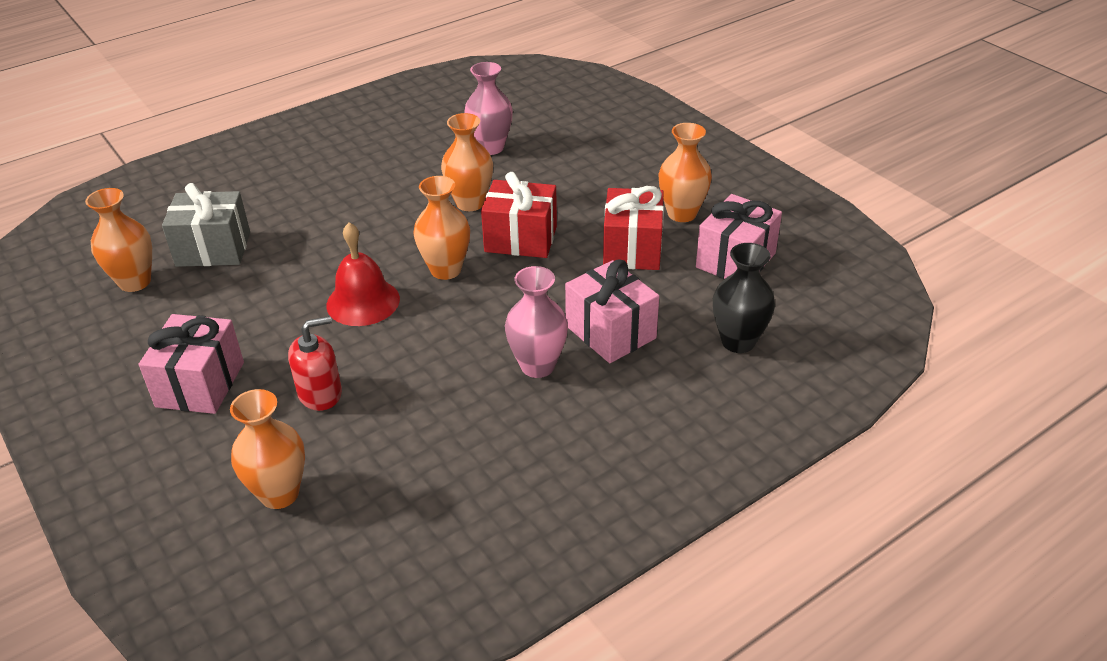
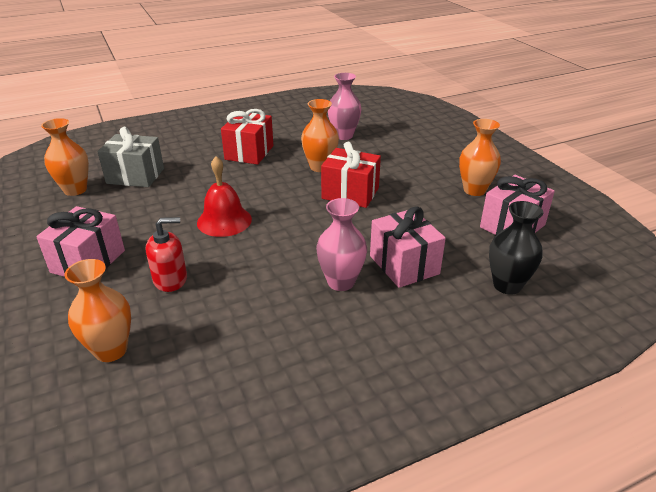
camera: 10 degrees right, 5 degrees down
(446, 270) = (290, 207): orange vase -> none
(632, 249) = (432, 209): red gift -> red gift (249, 152)

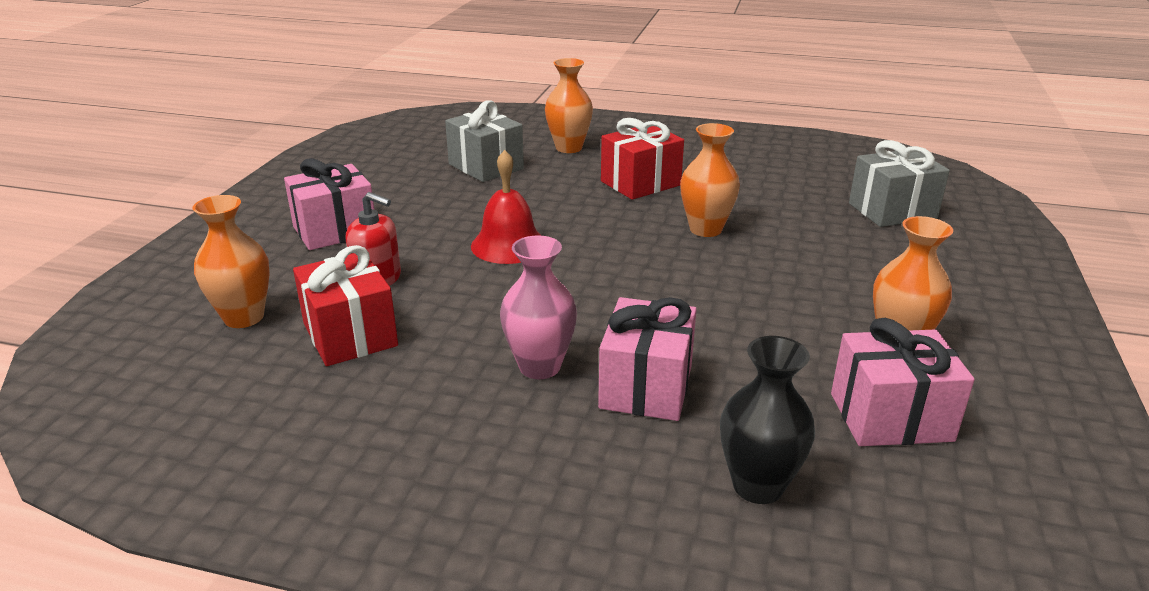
camera: 40 degrees right, 5 degrees down
(75, 190) = (414, 160): orange vase -> orange vase (568, 148)
(343, 136) = (794, 203): pink vase -> none
(350, 193) = (700, 274): red gift -> red gift (350, 335)
(391, 123) = (892, 211): none -> grey gift

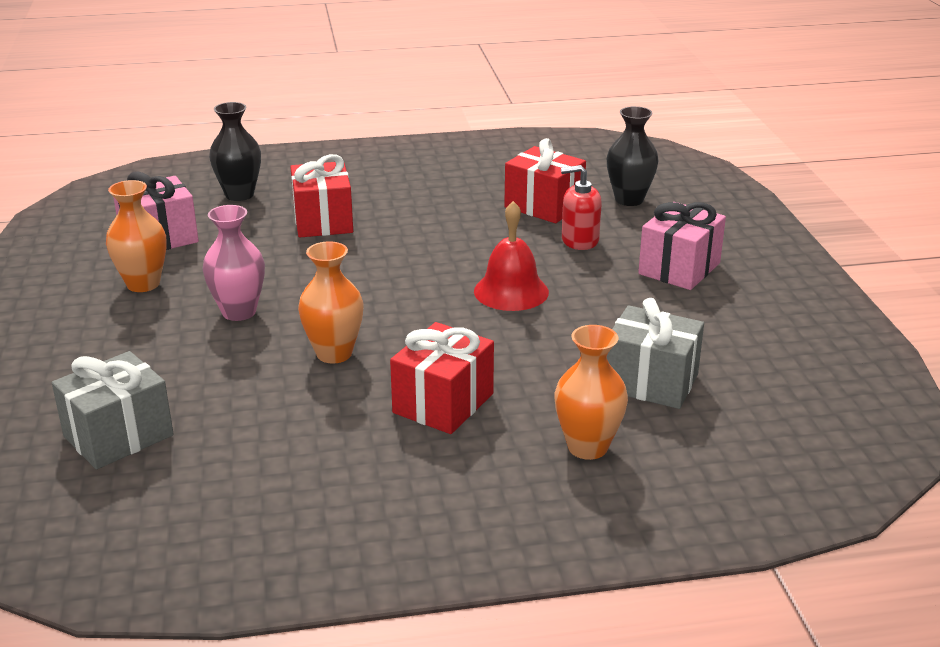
camera: 155 degrees right, 0 degrees up
(244, 317) = (629, 199): orange vase -> black vase
(539, 367) = (400, 216): pink vase -> pink vase (239, 312)
(646, 386) = (323, 221): pink gift -> red gift

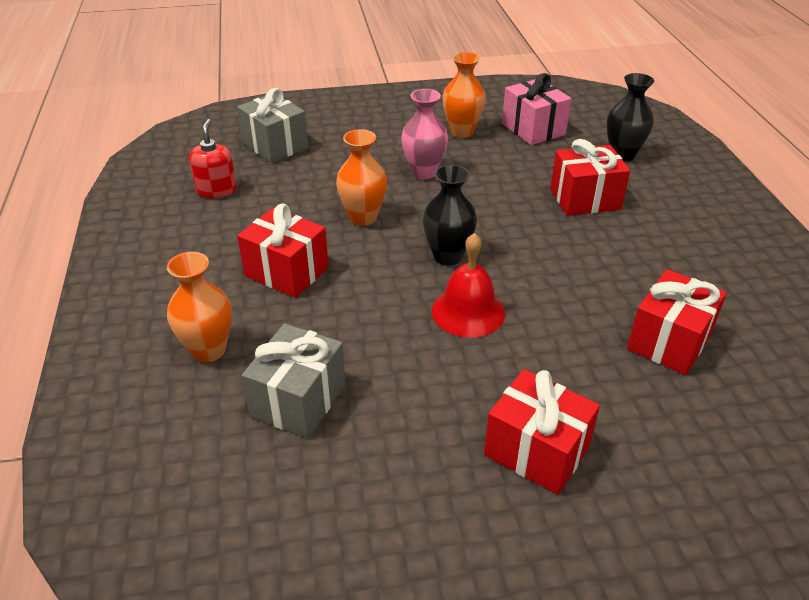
camera: 90 degrees right, 10 degrees up
(579, 240) = (589, 367): red soap dispenser -> red soap dispenser (216, 190)
(629, 199) = (717, 420): black vase -> black vase (447, 256)
(679, 268) = (536, 451): pink gift -> red gift

